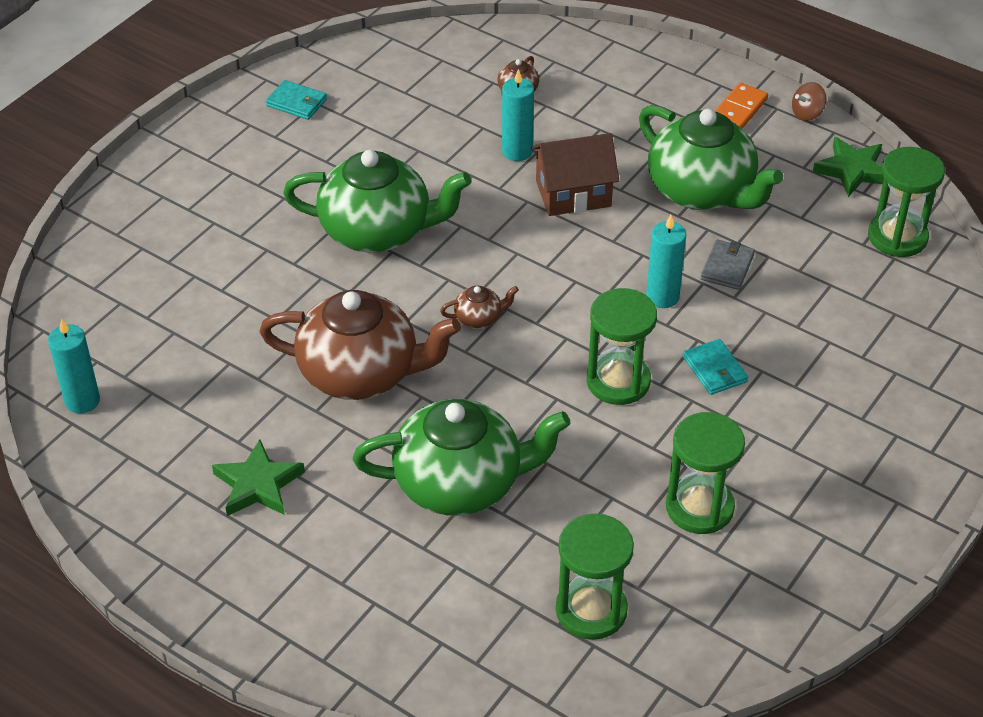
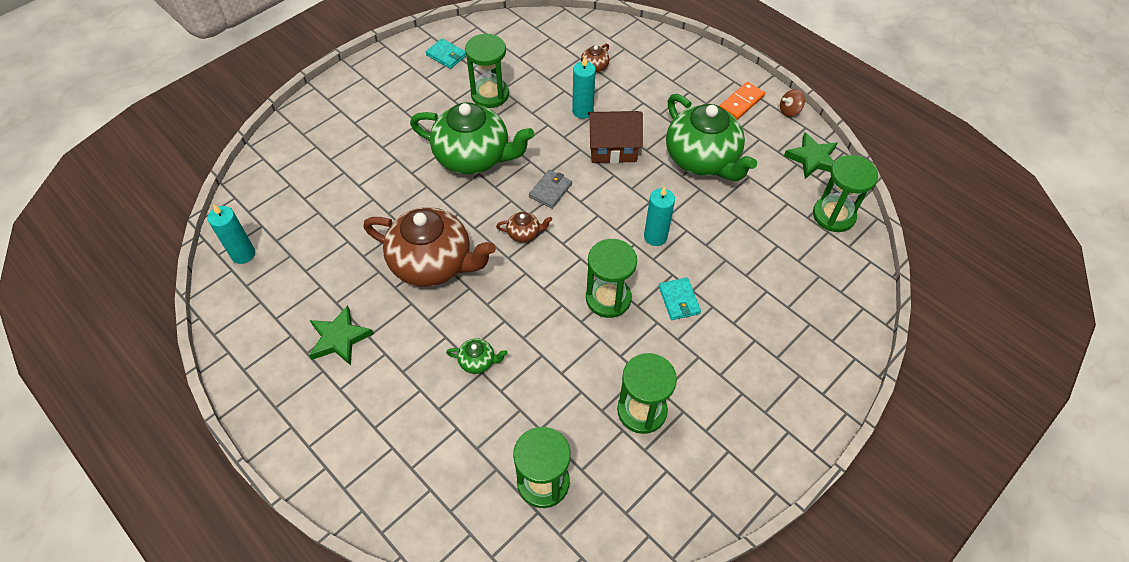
camera: 10 degrees right, 10 degrees up
(376, 146) = (490, 94): none -> green hourglass
(461, 483) = (478, 361): green teapot -> green teapot, size x0.41
(727, 267) = (706, 220): grey wallet -> grey wallet (550, 190)

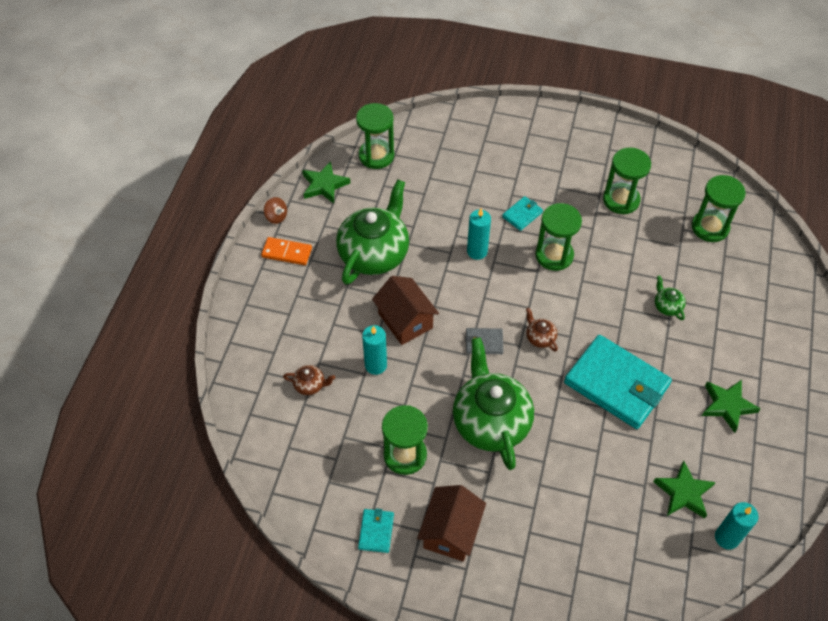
camera: 120 degrees left, 0 degrees up
(302, 249) = (683, 492): none -> green star
(409, 92) = (451, 531): none -> brown house
(433, 263) = (616, 384): brown teapot -> turquoise wallet

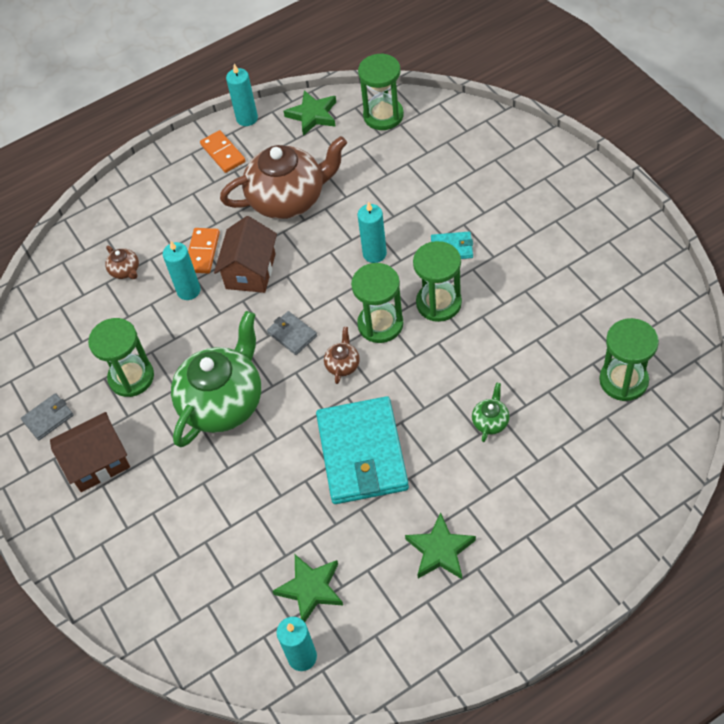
camera: 50 degrees right, 0 degrees up
(276, 217) = (247, 118): brown spinning top -> turquoise candle
(354, 332) = (202, 252): none -> orange domino
(374, 253) = (289, 199): green teapot -> brown teapot
(376, 531) = (48, 418): turquoise wallet -> grey wallet
(621, 200) = (562, 295): green hourglass -> green hourglass (380, 324)

